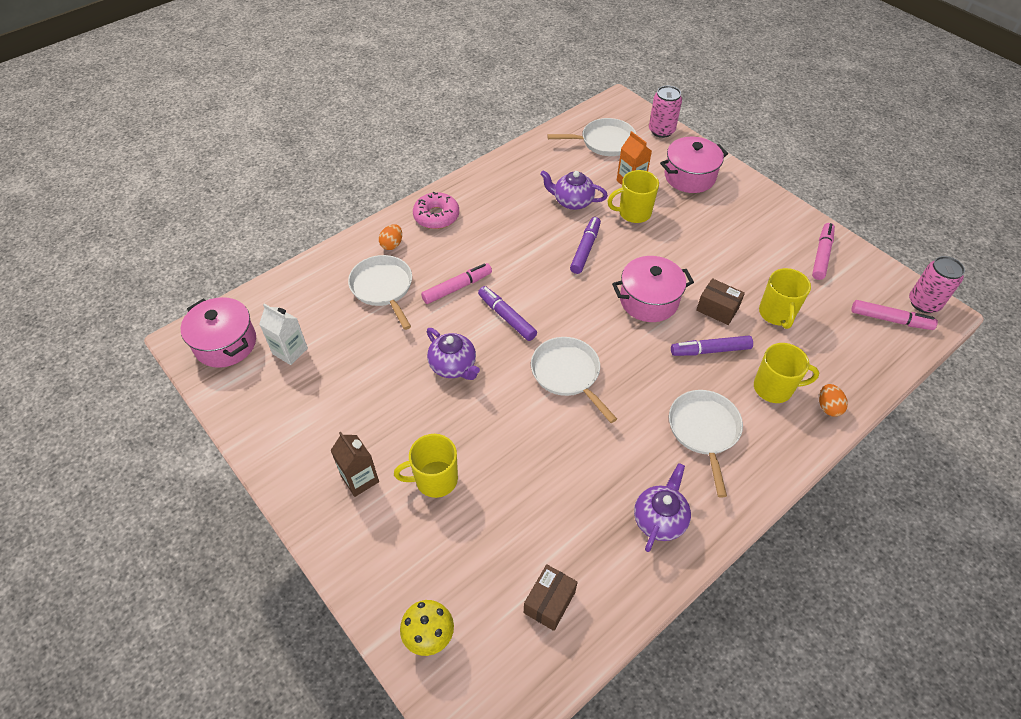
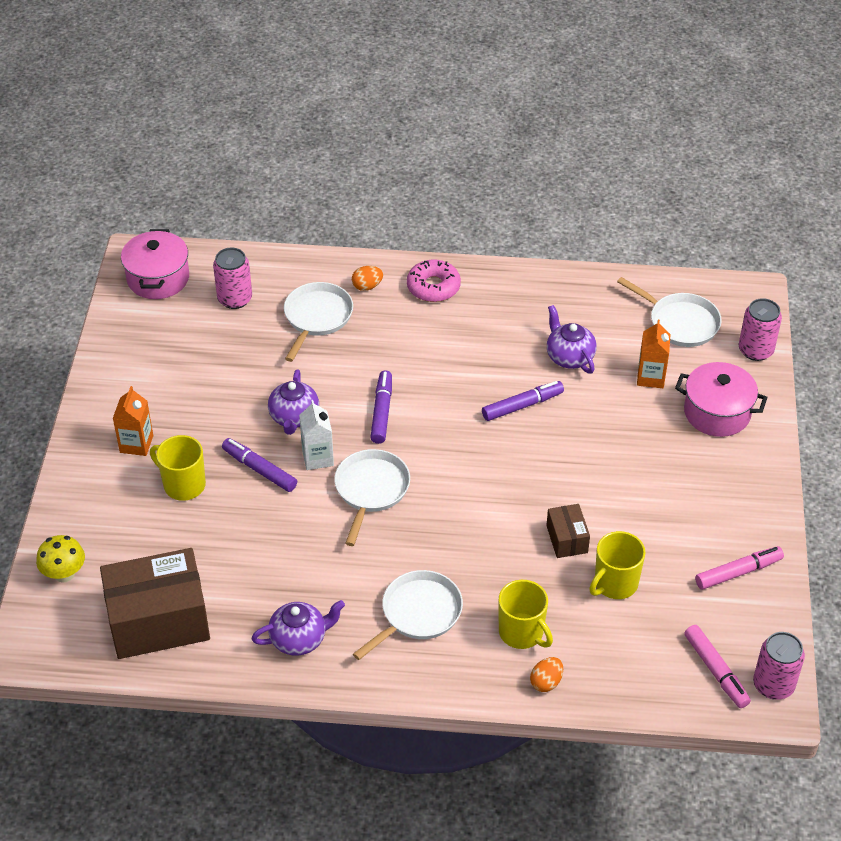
camera: 45 degrees right, 5 degrees down
(290, 351) = (194, 317): white carton -> white carton (317, 457)
(306, 317) = (235, 299): none -> pink can
(360, 479) = (136, 444): brown carton -> orange carton
(457, 287) = (373, 359): pink marker -> none
(549, 602) = (158, 621): brown box -> brown box, size x2.13
(633, 213) = (612, 406): yellow mug -> none
(649, 300) = (517, 487): pink pot -> none
(710, 350) = (511, 564): purple marker -> purple marker (259, 469)

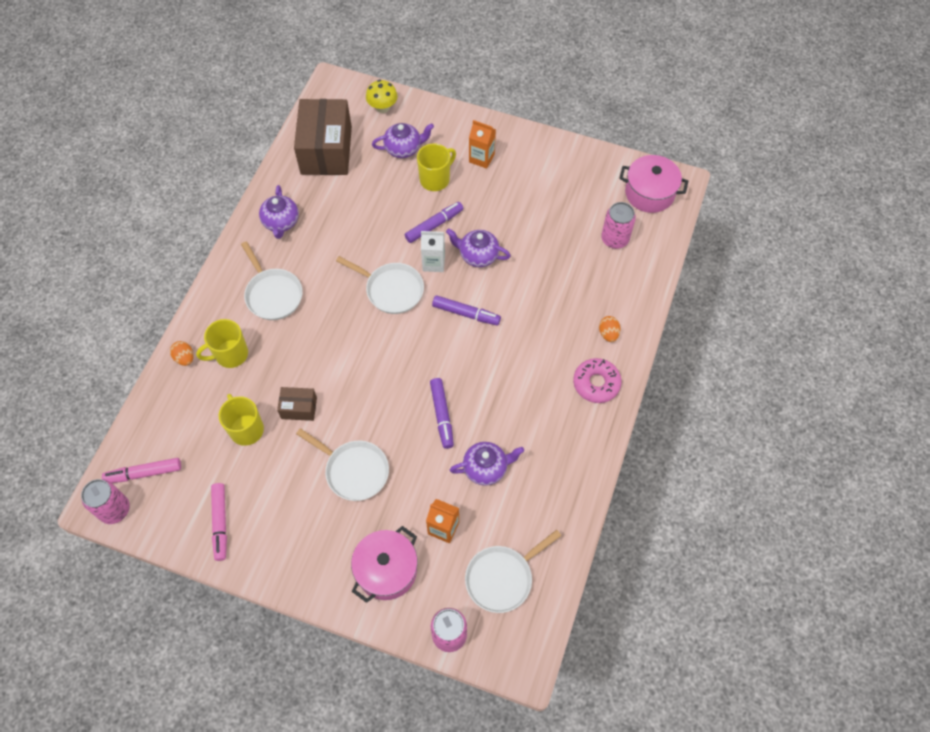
camera: 105 degrees right, 15 degrees up
(137, 531) = (403, 148): none -> purple teapot
(317, 317) = (580, 290): white pan -> white pan (354, 470)

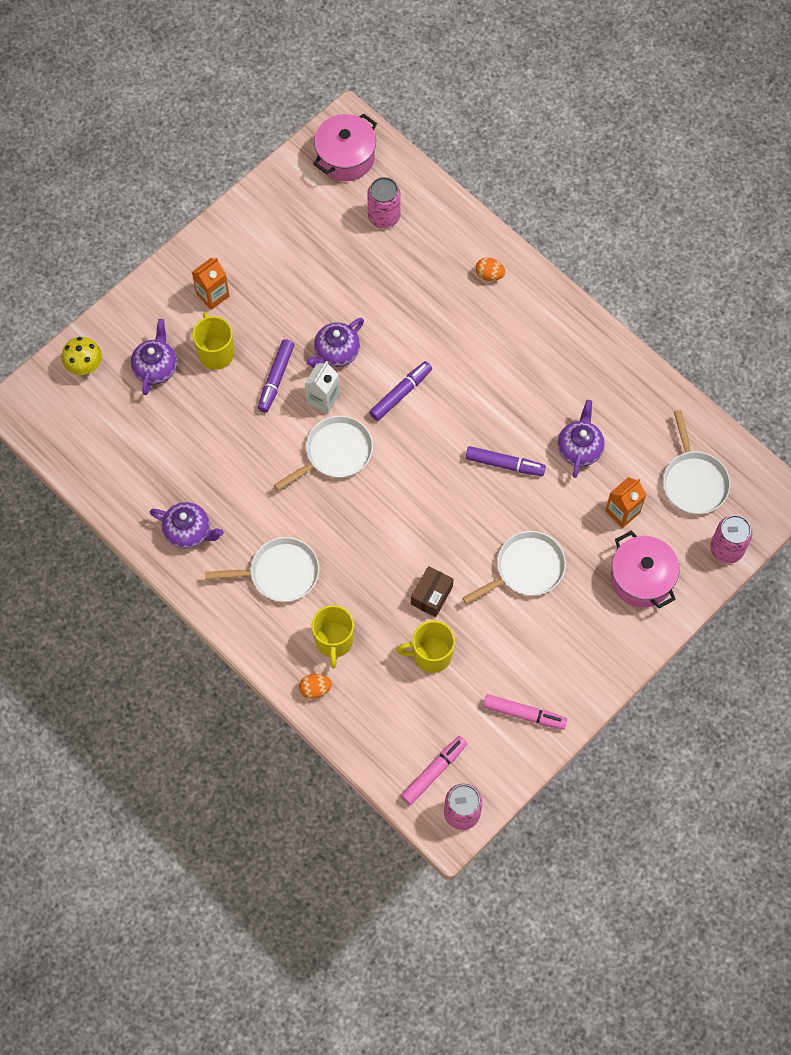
camera: 65 degrees left, 5 degrees up
(144, 473) = (434, 772): pink marker -> pink marker turned 150 degrees counterclockwise
(326, 150) = (113, 448): brown box -> none
(434, 225) = (276, 378): purple marker -> purple marker turned 150 degrees counterclockwise
(596, 383) = (538, 311): pink donut -> none

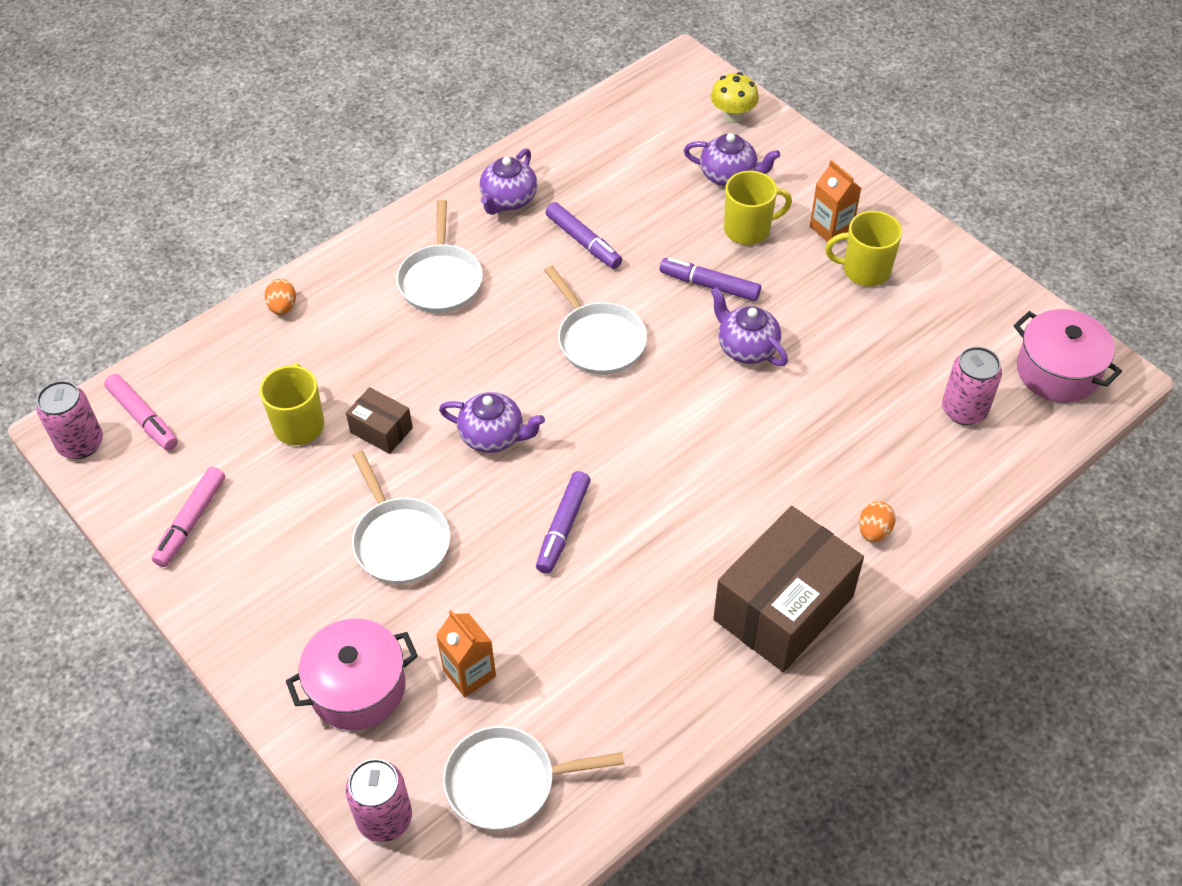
camera: 95 degrees right, 15 degrees down
(323, 399) = (678, 331): white carton -> none
(334, 641) = (340, 327): yellow mug -> yellow mug (864, 270)
(401, 394) = (681, 414): purple marker -> purple marker (583, 242)
(553, 328) = (783, 608): none -> brown box
(579, 448) = (579, 625): purple teapot -> purple teapot (493, 436)

